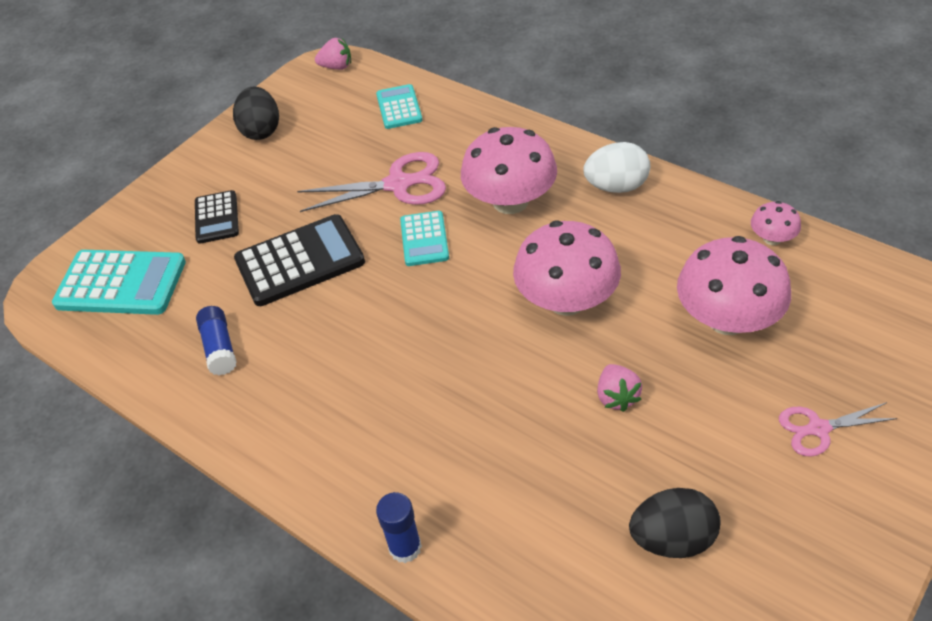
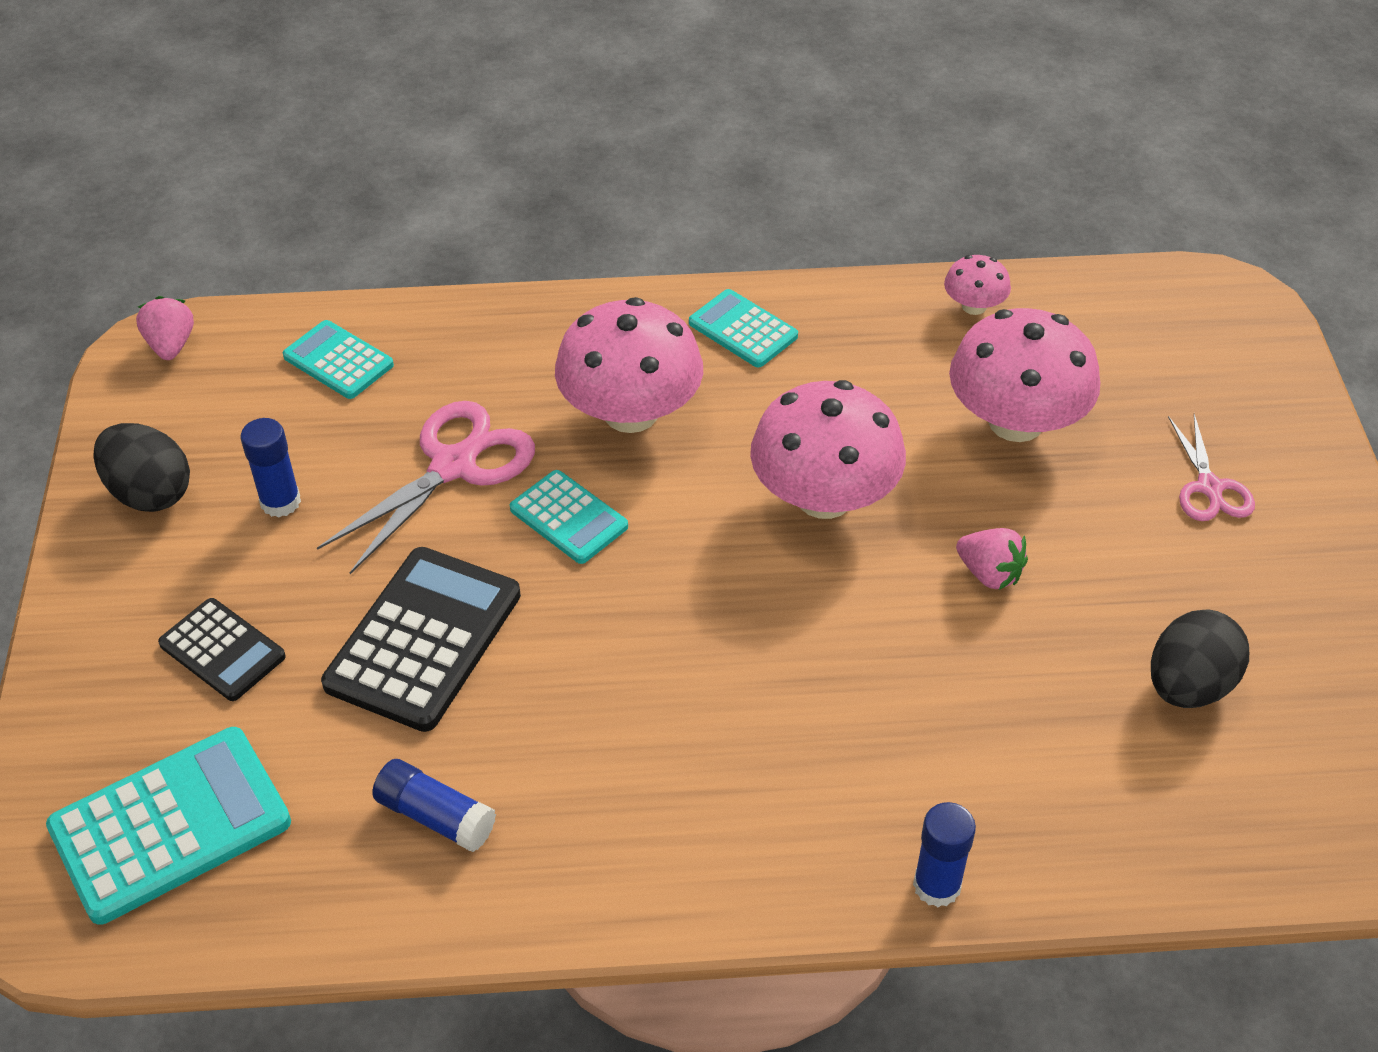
camera: 45 degrees left, 0 degrees up
(307, 162) = (280, 502): none -> blue glue stick
(336, 67) = (171, 345): pink strawberry -> pink strawberry turned 60 degrees counterclockwise
(616, 186) = (743, 330): white egg -> turquoise calculator
(818, 429) = (1209, 487): pink scissors -> pink scissors turned 45 degrees counterclockwise

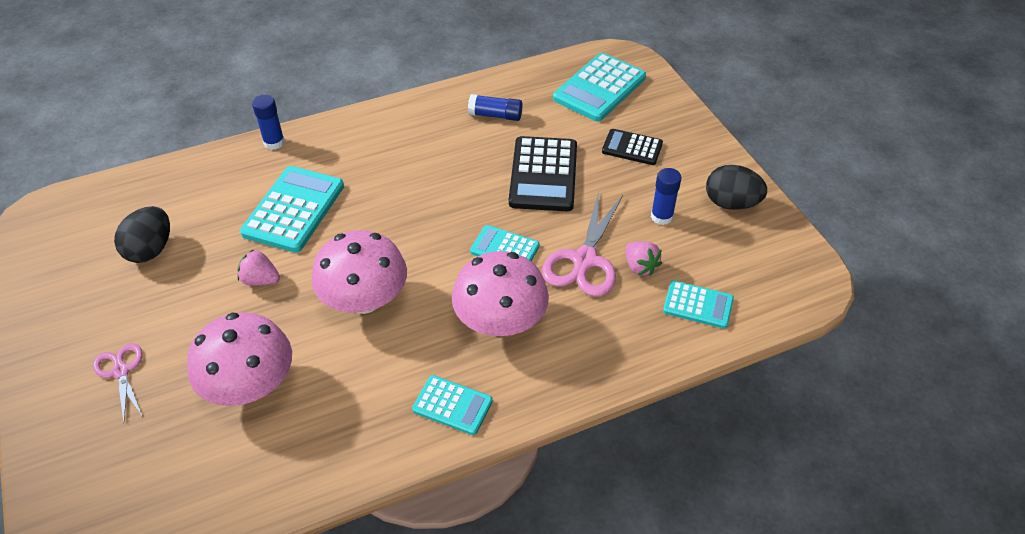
camera: 160 degrees right, 0 degrees up
(171, 345) = (804, 287): pink strawberry -> pink strawberry (640, 267)
(915, 697) = (294, 210): none -> turquoise calculator
(974, 306) = (287, 479): pink mushroom -> none

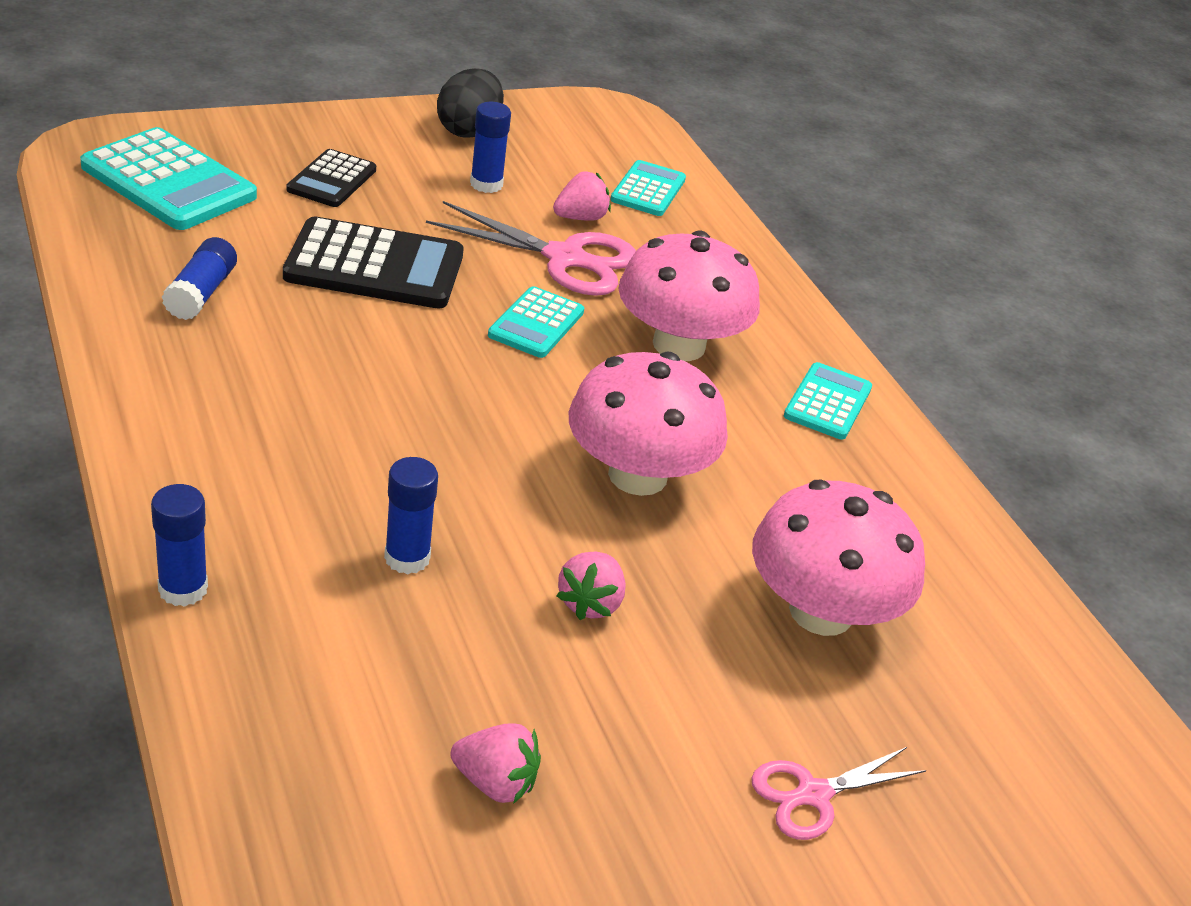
camera: 95 degrees left, 10 degrees down
(150, 250) = (495, 782): black egg -> pink strawberry
(294, 210) = (407, 558): turquoise calculator -> blue glue stick

